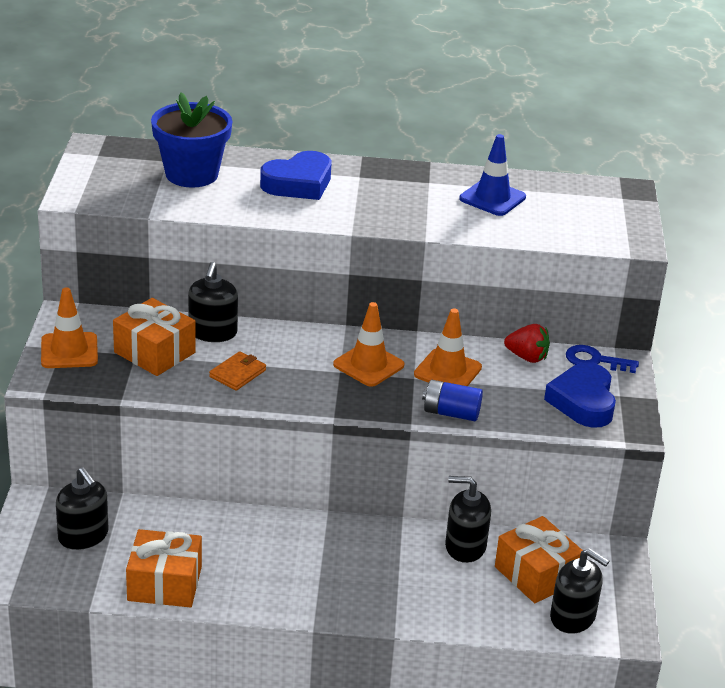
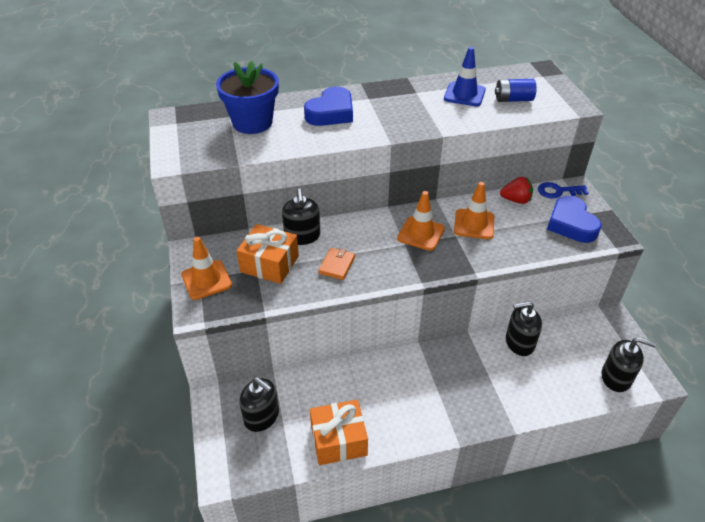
camera: 15 degrees left, 10 degrees up
(451, 413) = (496, 257): blue battery -> blue battery (513, 99)
(536, 574) = (574, 350): orange gift -> none

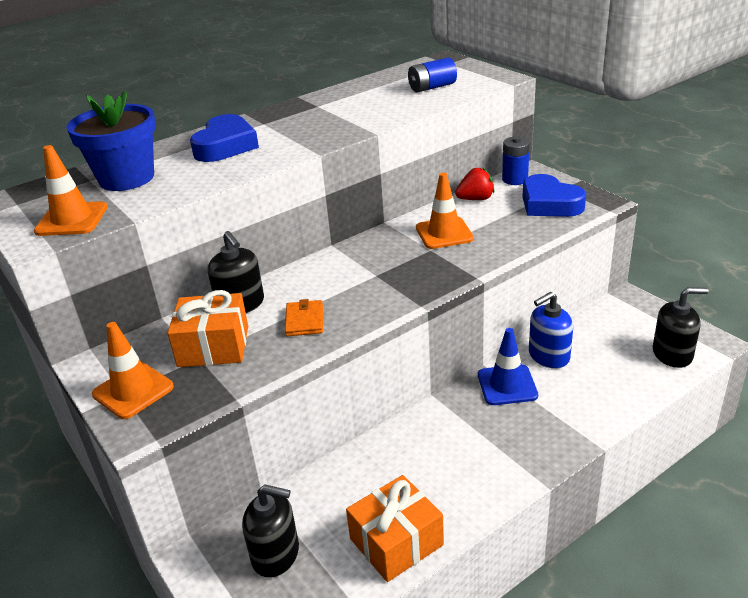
camera: 20 degrees left, 10 degrees down
(421, 233) = (388, 259): orange traffic cone -> orange traffic cone (72, 219)
(464, 94) = (374, 95): blue traffic cone -> blue traffic cone (507, 385)
(519, 343) = (548, 356): black soap dispenser -> blue soap dispenser
(558, 191) = (515, 179): blue key -> blue battery

